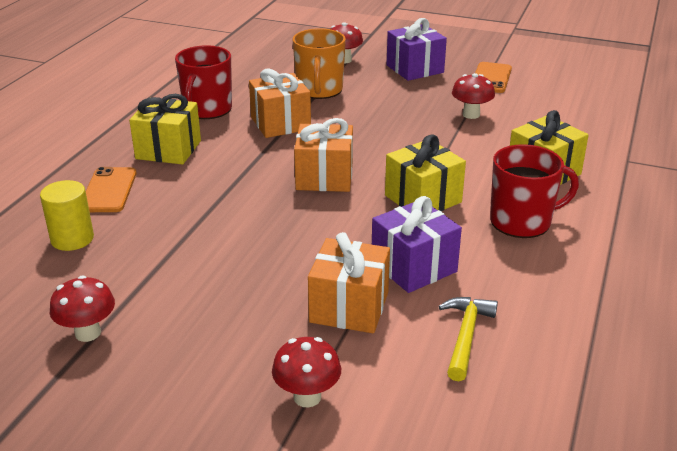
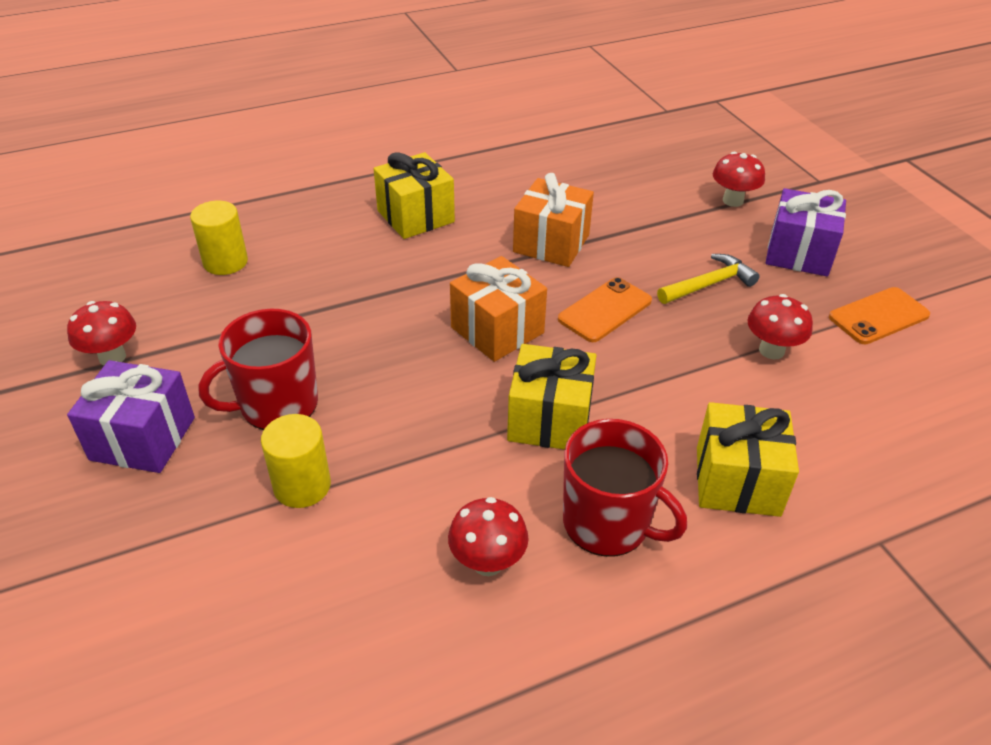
camera: 45 degrees right, 10 degrees up
(108, 190) = (314, 231): orange phone -> orange phone (605, 310)
(207, 110) = (510, 190): red mug -> red mug (277, 405)
(307, 397) = (141, 544): red mushroom -> red mushroom (487, 562)
(319, 90) = (649, 225): orange mug -> none
(349, 307) = (302, 486): orange gift -> yellow cylinder
(414, 267) = (419, 489): purple gift -> purple gift (143, 438)
(465, 336) = (342, 603): yellow hammer -> yellow hammer (709, 284)

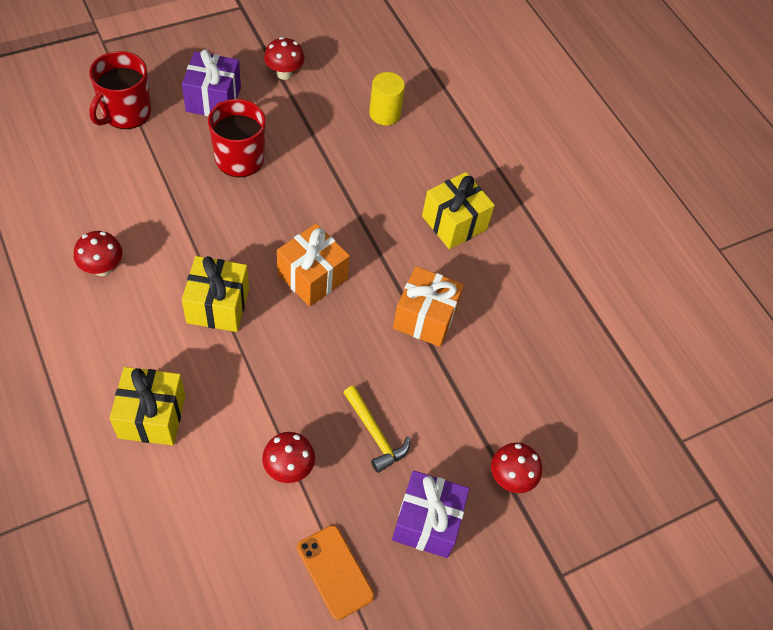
camera: 80 degrees right, 15 degrees up
(302, 486) = (170, 176): yellow cylinder -> none
(605, 310) = (337, 350): orange phone -> none
(608, 523) = (124, 333): red mug -> red mug (126, 113)

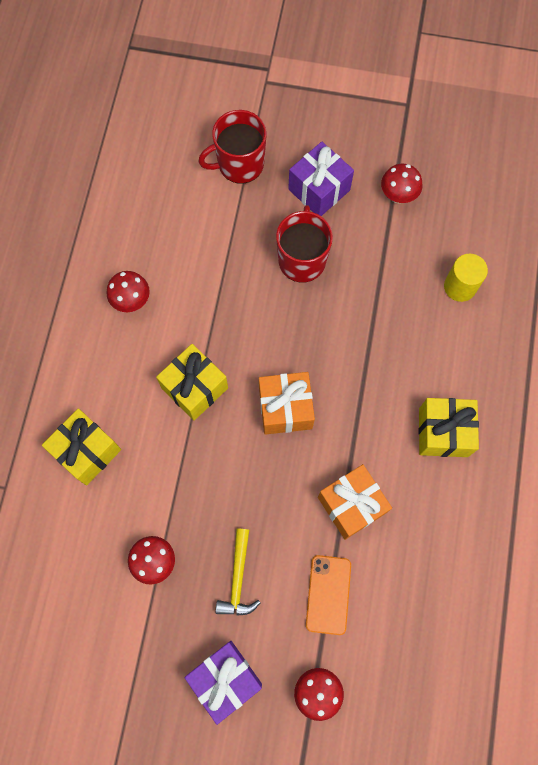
camera: 45 degrees right, 15 degrees up
(335, 571) = (131, 666): orange phone -> orange phone (328, 594)

